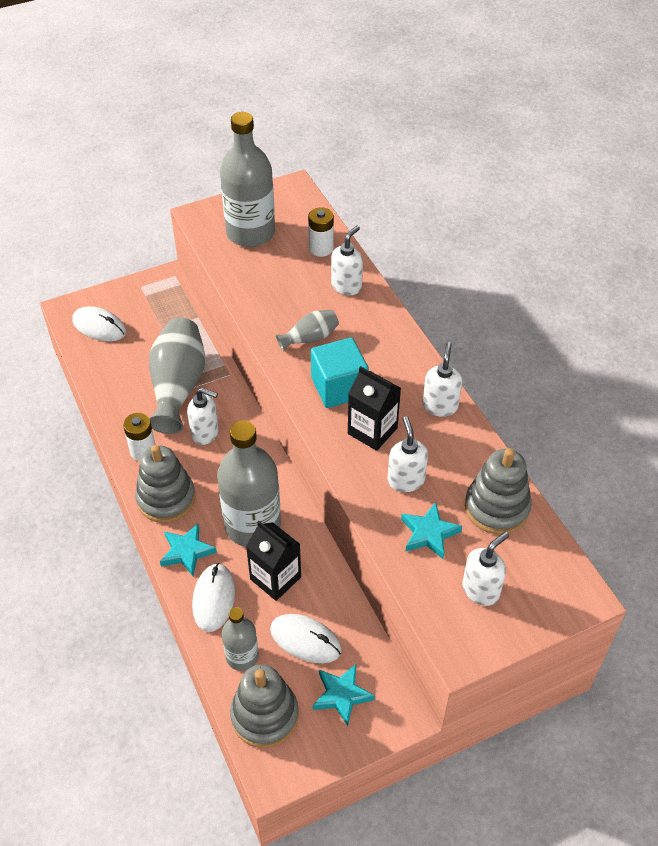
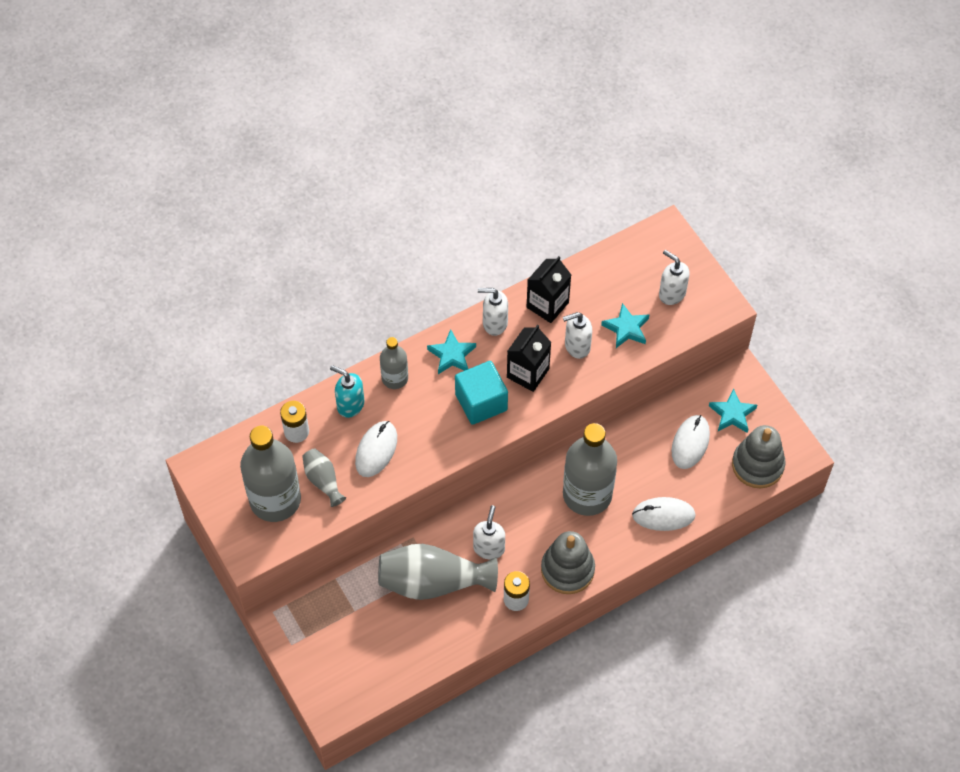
camera: 95 degrees left, 10 degrees up
(99, 326) = (355, 674): white mouse -> white mouse (376, 450)
(187, 551) = (621, 543): turquoise star -> turquoise star (452, 355)
(242, 656) = (711, 487): grey bottle -> grey bottle (395, 378)
(275, 578) = (637, 471): black carton -> black carton (547, 305)
(310, 338) = (422, 430): grey vase -> grey vase (323, 480)
(346, 286) = (350, 405): white soap dispenser -> turquoise soap dispenser
(496, 507) = (595, 282): grey stacking toy -> none

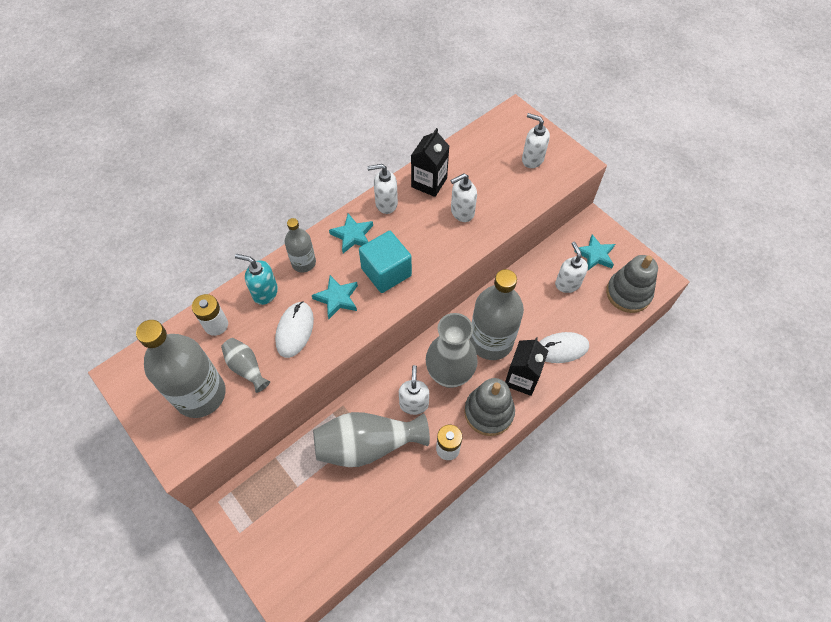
camera: 10 degrees left, 0 degrees up
(528, 373) = (423, 241): black carton -> black carton (521, 378)
(533, 523) = (449, 375): none -> grey vase
(626, 328) = (501, 192): turquoise star -> turquoise star (337, 298)
(690, 443) = (567, 284): white mouse -> white soap dispenser

